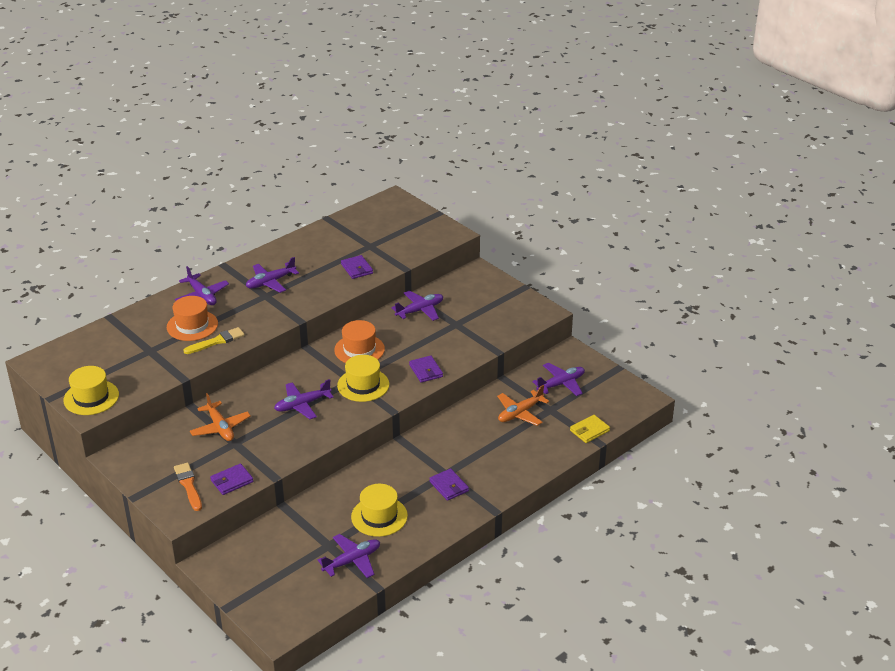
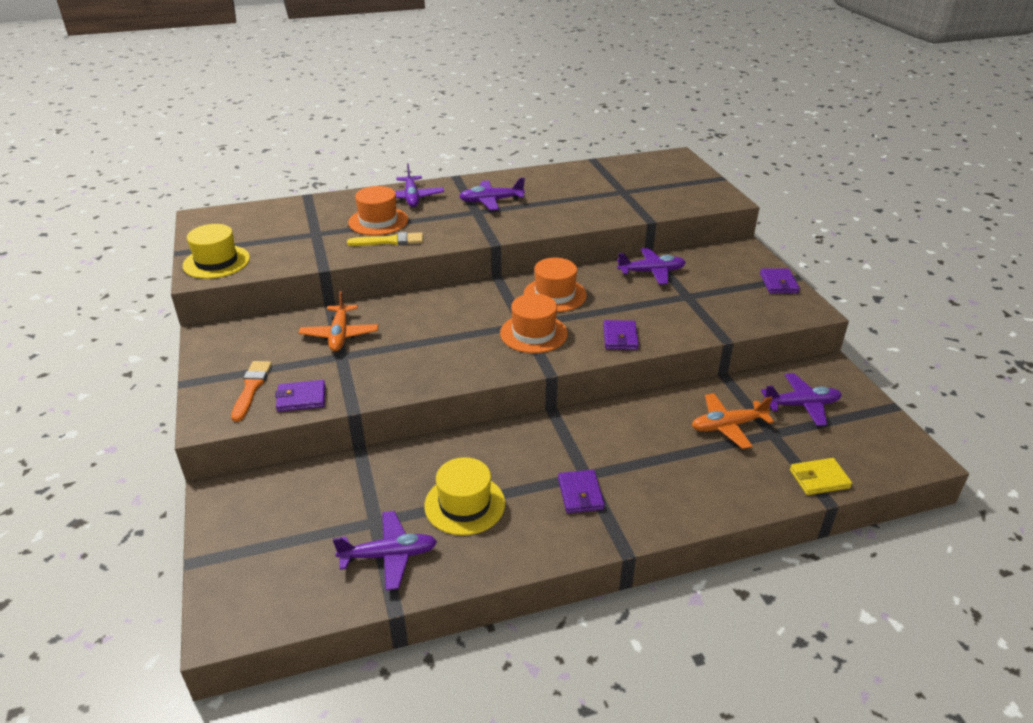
camera: 25 degrees right, 0 degrees up
(302, 405) = (448, 336): purple plane -> none
(357, 269) = (594, 209): purple wallet -> purple wallet (778, 283)
(363, 385) = (533, 333): yellow hat -> orange hat

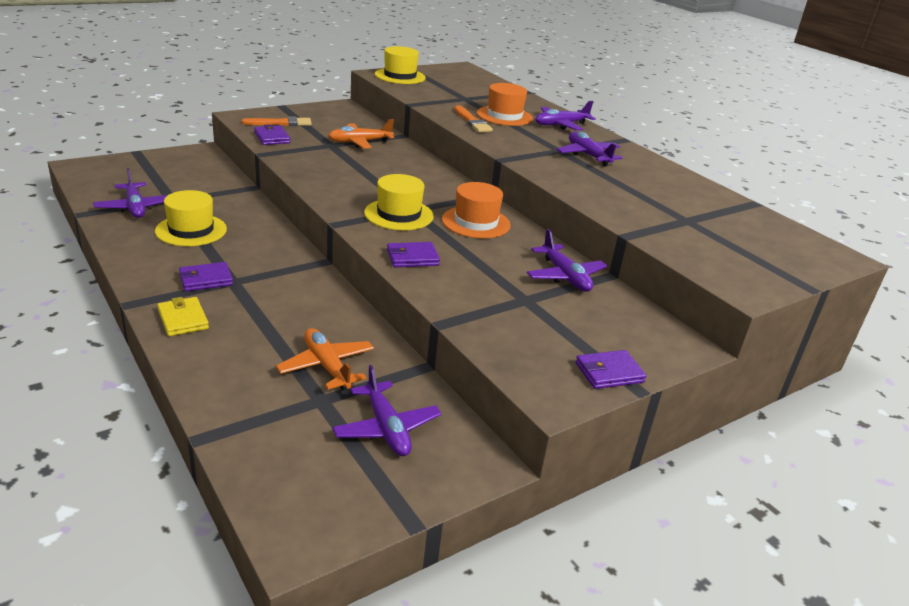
camera: 70 degrees right, 5 degrees down
(390, 241) = (472, 121): yellow brush -> orange brush
(533, 333) = (399, 214): orange hat -> yellow hat
(819, 479) = (240, 433): yellow wallet -> yellow wallet (183, 319)

